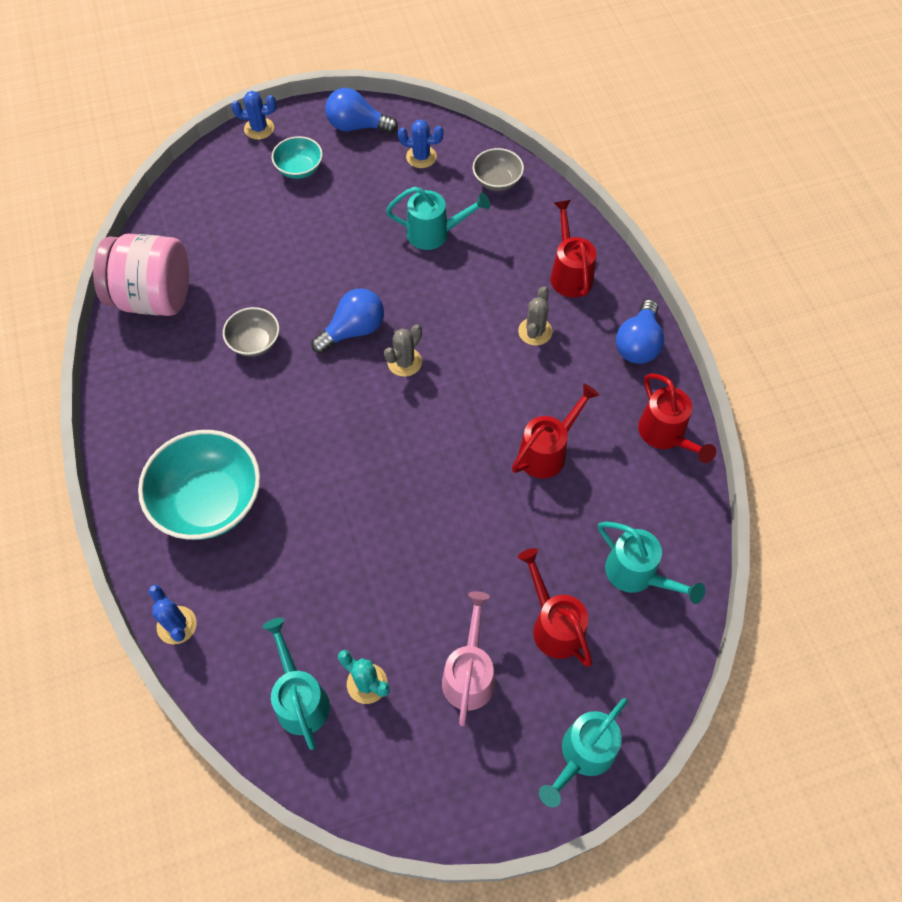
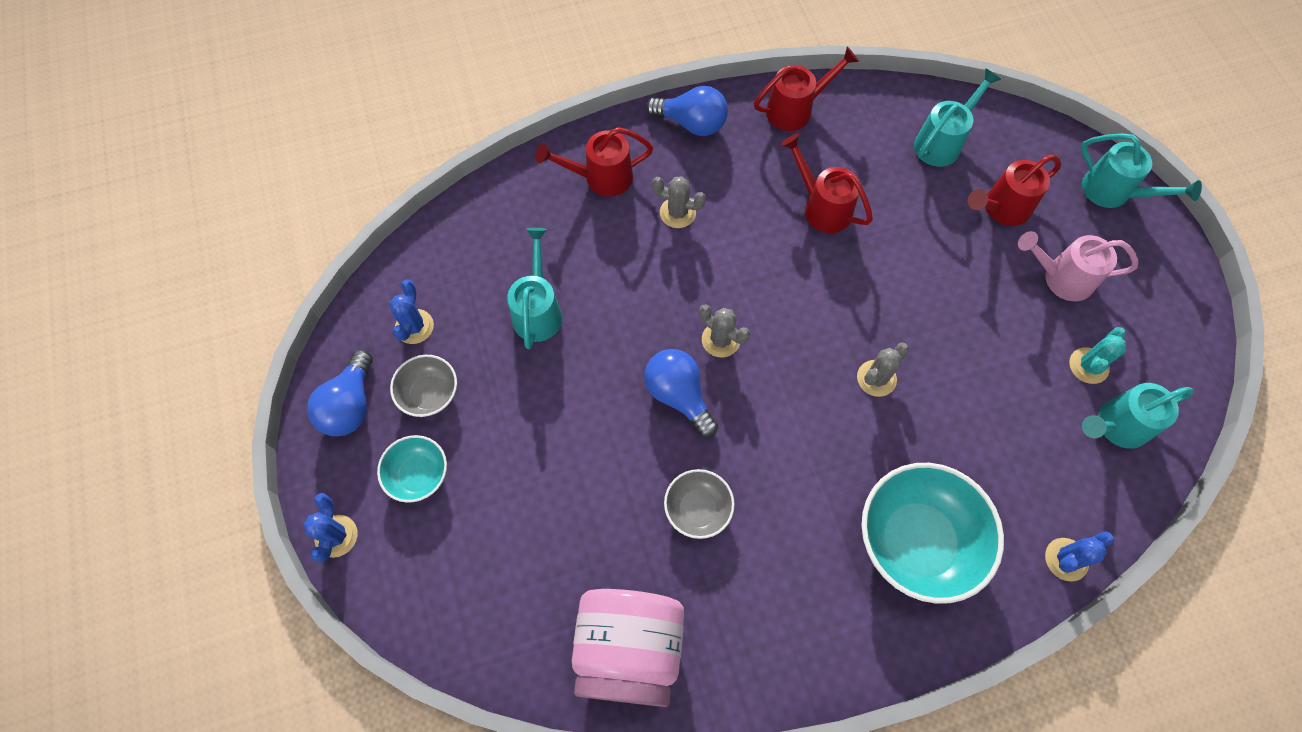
camera: 90 degrees left, 5 degrees up
(362, 484) = (876, 378): none -> grey cactus
(497, 181) = (462, 244): grey bowl -> grey bowl (429, 394)

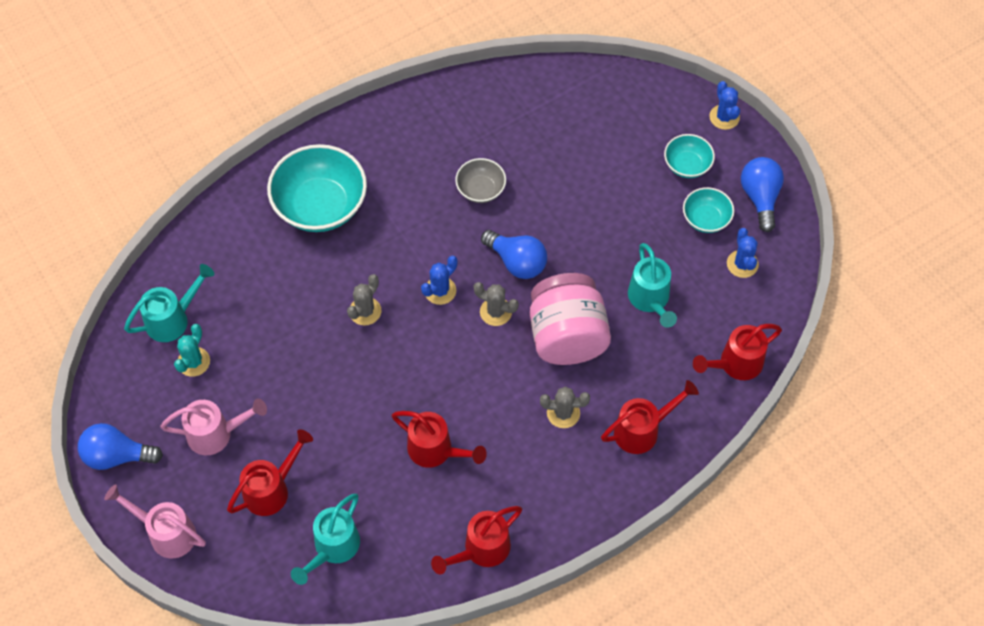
camera: 165 degrees right, 5 degrees down
(429, 394) = (706, 219): grey bowl -> turquoise bowl
(476, 219) = (735, 364): none -> red watering can
(628, 650) = (503, 100): pink jar -> pink jar (567, 336)
(691, 123) = (577, 508): blue light bulb -> blue light bulb (117, 455)
(1066, 559) = (213, 218): blue cactus -> blue cactus (440, 291)
(1113, 192) = (166, 533): turquoise watering can -> pink watering can

